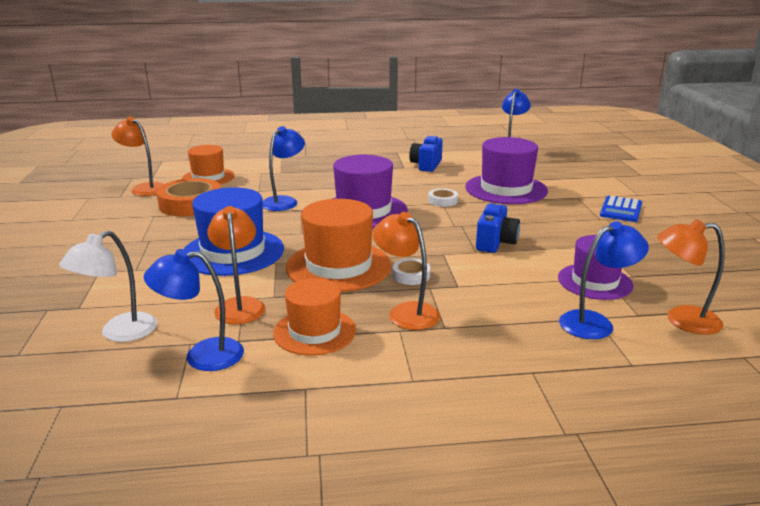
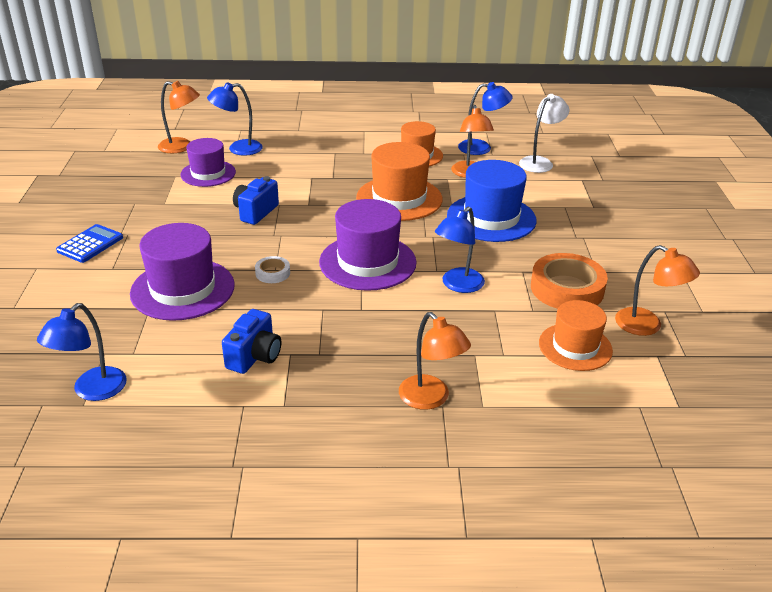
camera: 175 degrees left, 10 degrees up
(406, 312) = (356, 162): orange lamp -> orange lamp (430, 399)
(411, 275) = (343, 187): white tape -> none

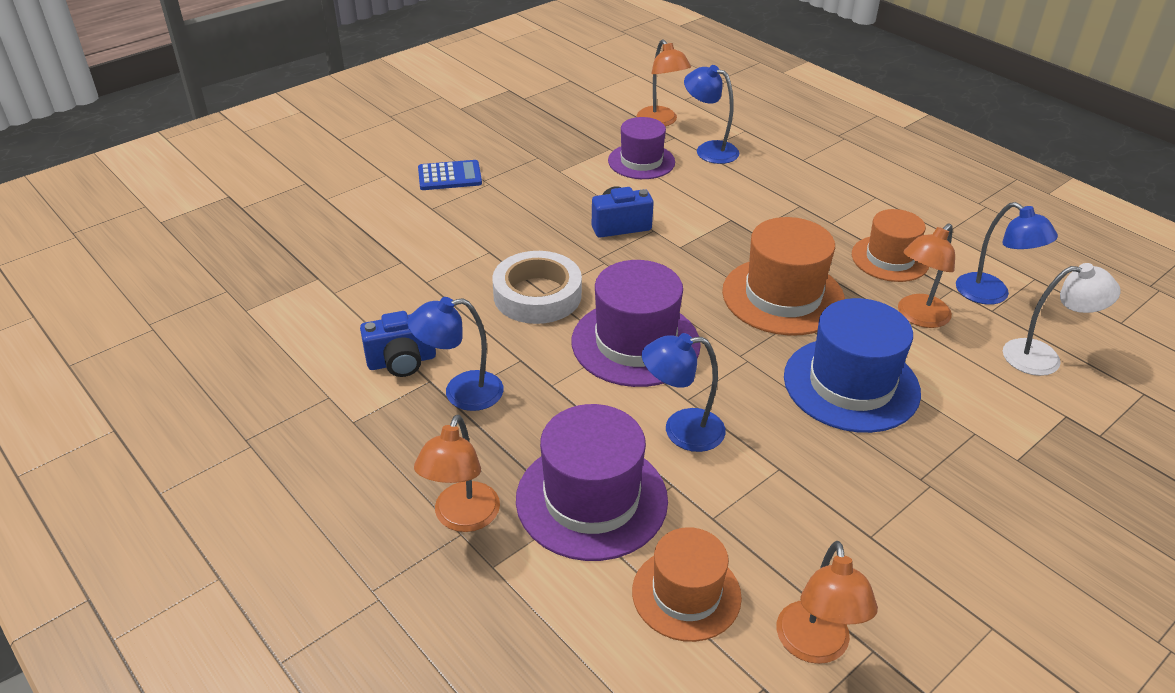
camera: 50 degrees right, 5 degrees up
(92, 391) = (266, 303): blue lamp -> blue lamp (461, 393)
(183, 289) = (448, 261): purple hat -> purple hat (591, 499)
(272, 273) = (537, 295): white tape -> white tape, size x2.07
(567, 289) = (795, 527): orange tape -> none

